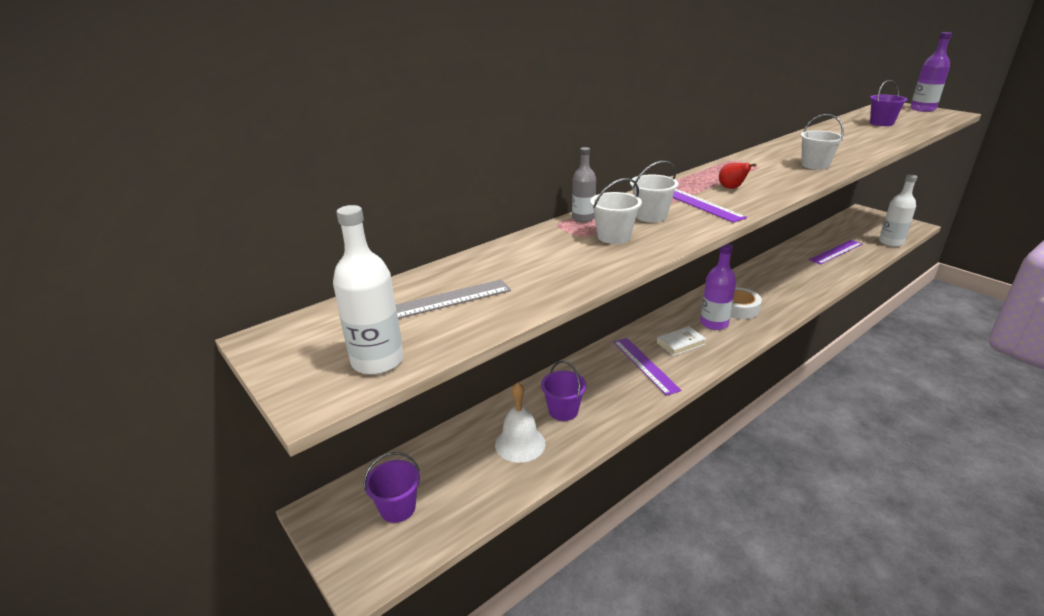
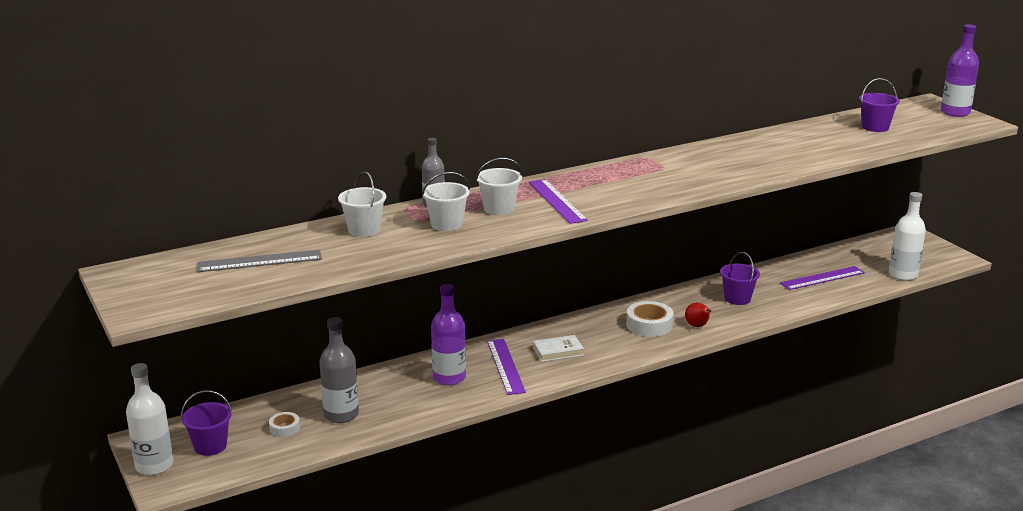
camera: 10 degrees right, 5 degrees down
(377, 361) = (191, 296): white bottle -> white bottle (154, 465)
(469, 470) = (284, 428): none -> white tape
(520, 444) = (341, 415): white bell -> grey bottle
(563, 411) = (397, 394): purple bucket -> purple bucket (737, 298)
(714, 323) = (609, 336): purple bottle -> purple bottle (449, 377)
(732, 188) = (608, 189): red pear -> red pear (697, 326)
(815, 165) = (726, 172): white bucket -> white bucket (364, 230)

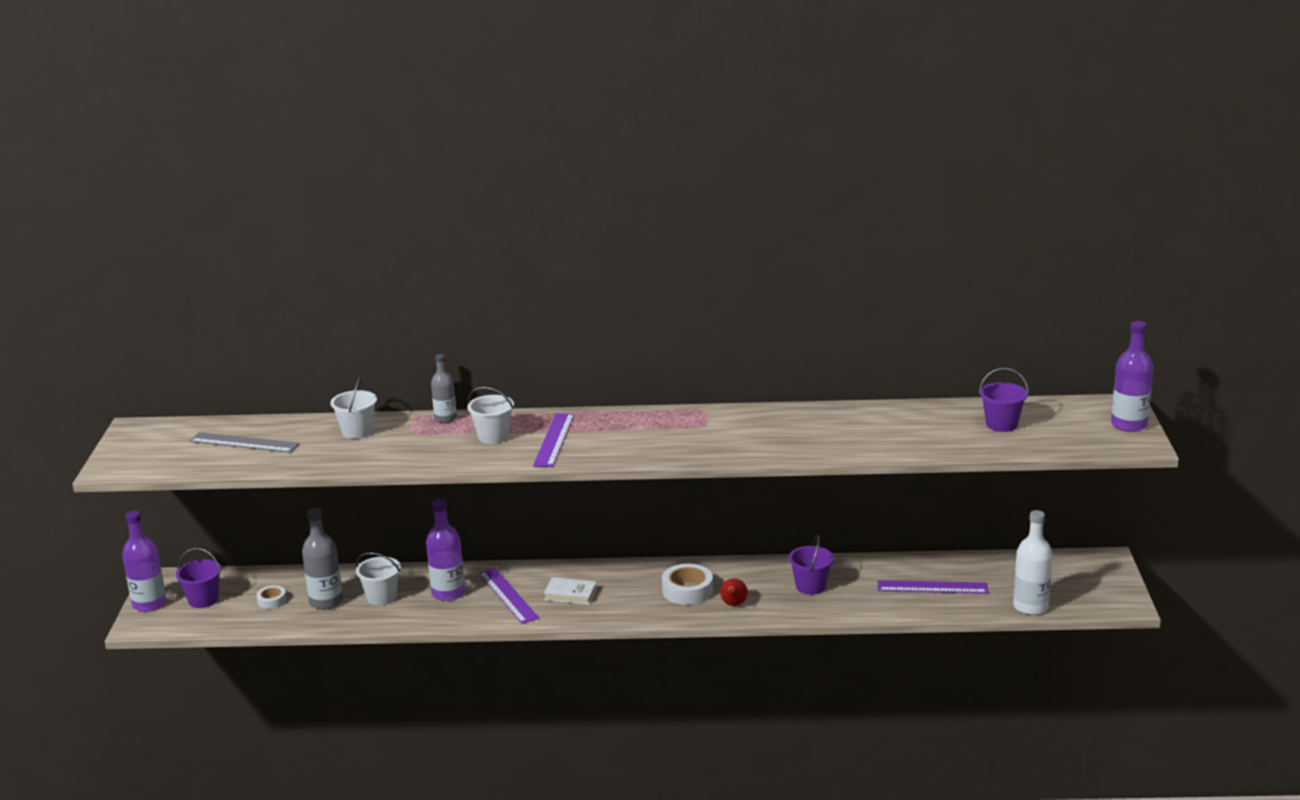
camera: 30 degrees right, 0 degrees up
(154, 465) = (149, 604): white bottle -> purple bottle
(446, 224) = (429, 442): white bucket -> white bucket (381, 597)
(505, 366) = (507, 595): purple ruler -> purple ruler turned 45 degrees counterclockwise

